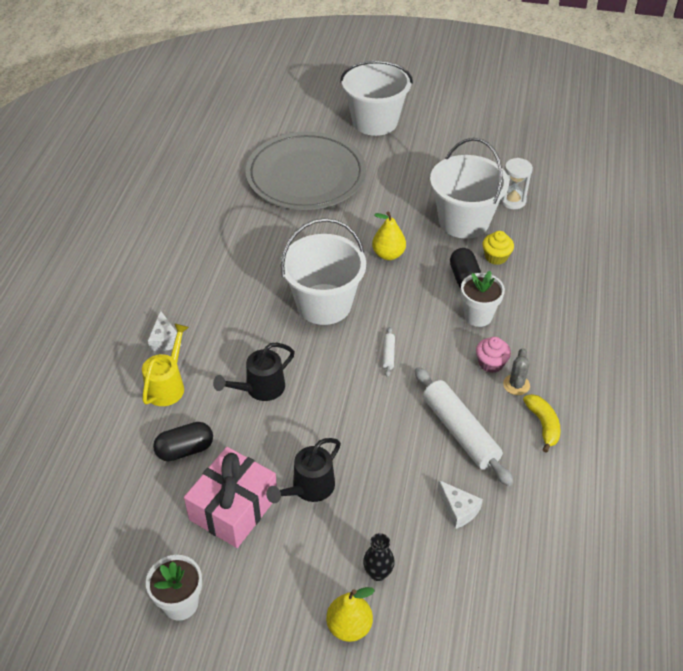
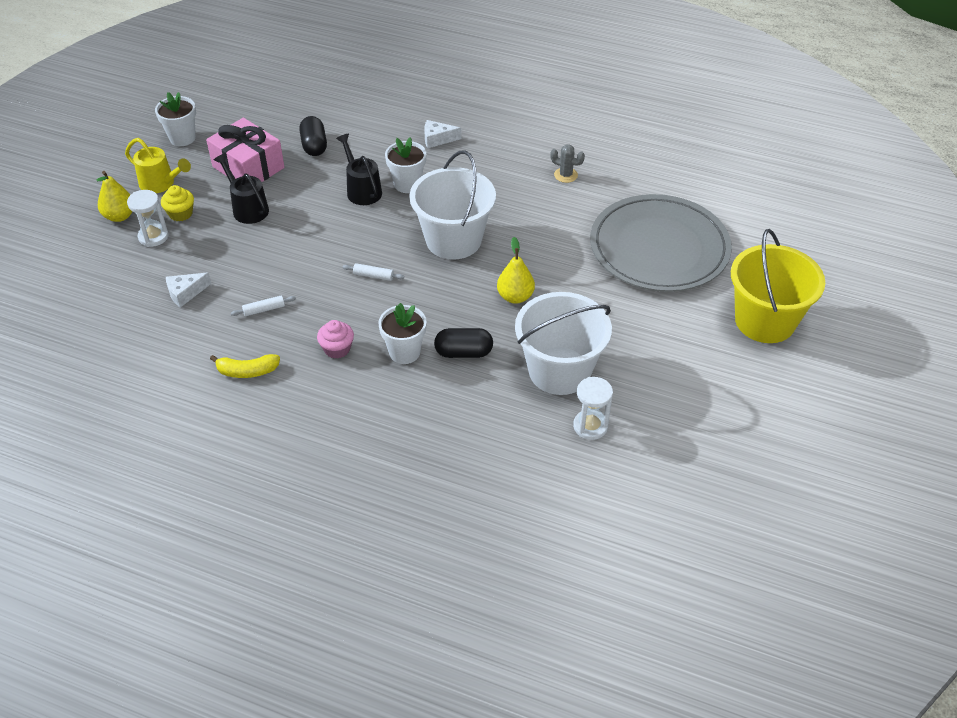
camera: 100 degrees right, 0 degrees up
(168, 385) = (385, 139): yellow watering can -> yellow watering can (161, 184)
(245, 352) = (407, 184): none -> white flower pot
(375, 121) = (765, 321): white bucket -> yellow bucket
(378, 573) = (153, 237): black vase -> white hourglass
(460, 432) = (264, 309): white rolling pin -> white rolling pin, size x0.42
(496, 257) = (491, 387): yellow cupcake -> yellow cupcake (180, 213)
(516, 385) = (303, 362): grey cactus -> grey cactus (565, 175)

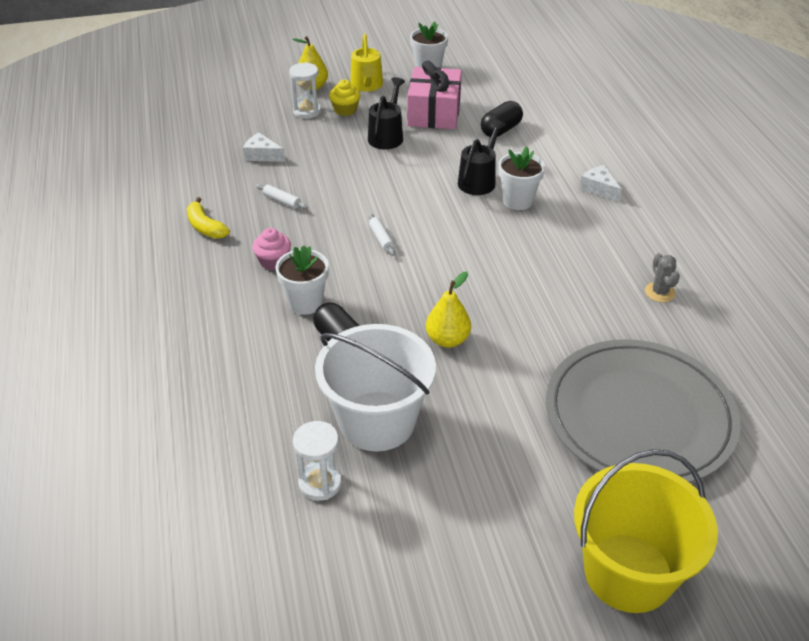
camera: 55 degrees right, 5 degrees down
(453, 240) = (479, 263): white bucket -> none

